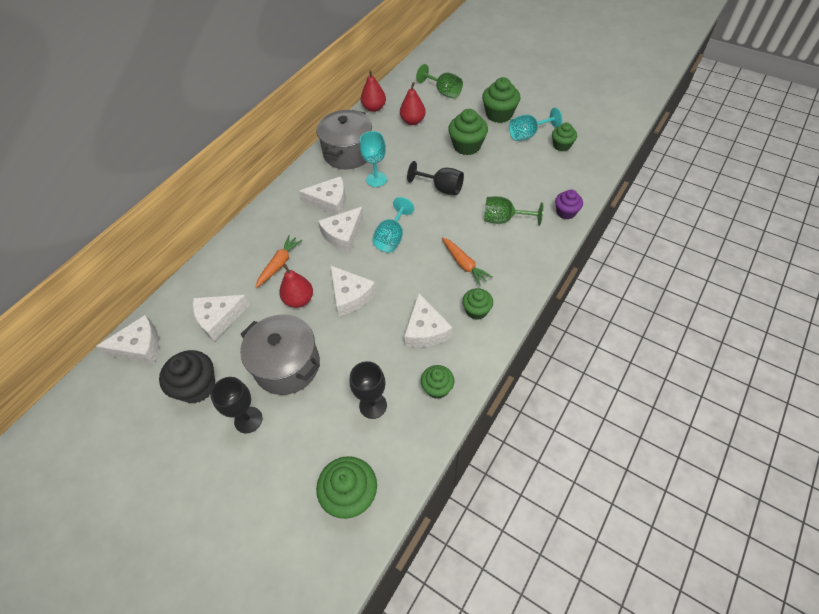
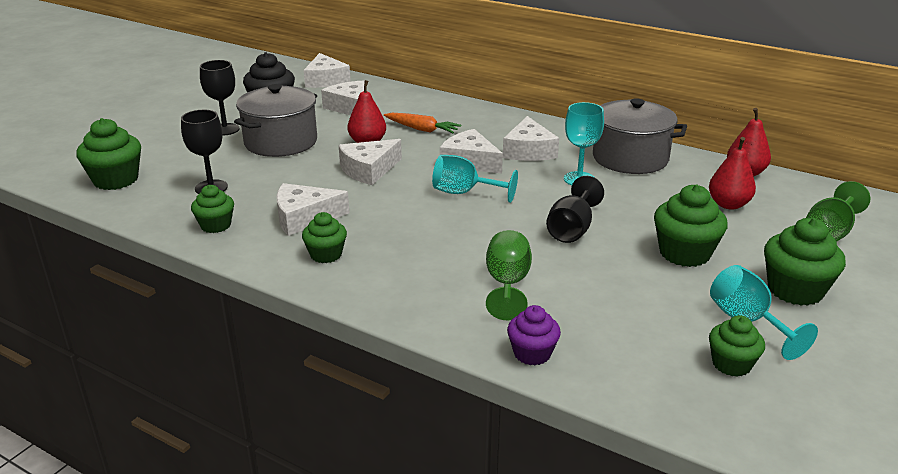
camera: 85 degrees right, 25 degrees down
(464, 264) = (412, 246): orange carrot -> none

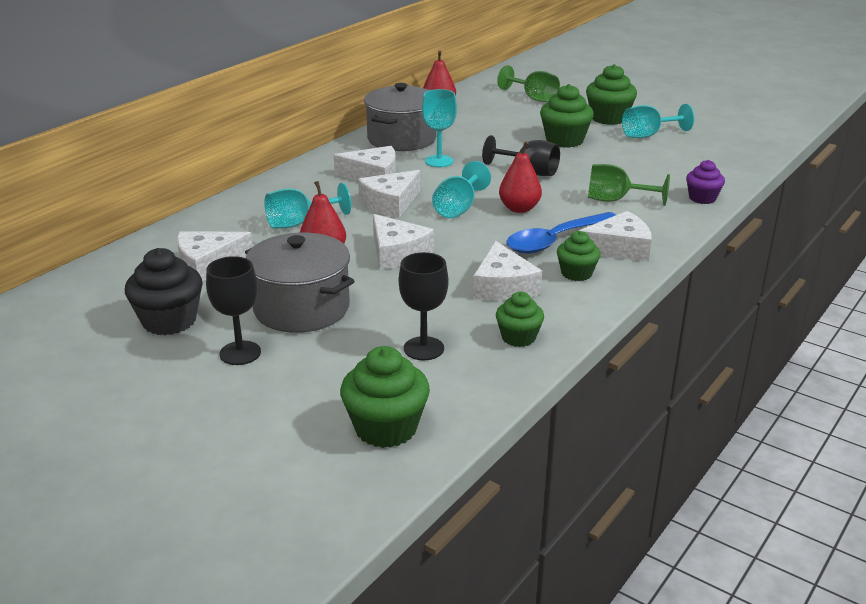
camera: 85 degrees left, 0 degrees up
(325, 80) = (92, 283): white cheese -> white cheese (619, 248)
(398, 244) = (555, 240): none -> blue spoon
(422, 129) = (299, 223): orange carrot -> turquoise goblet
(728, 204) = (491, 118): red pear -> red pear (519, 208)
(731, 364) = (695, 145): green cupcake -> none

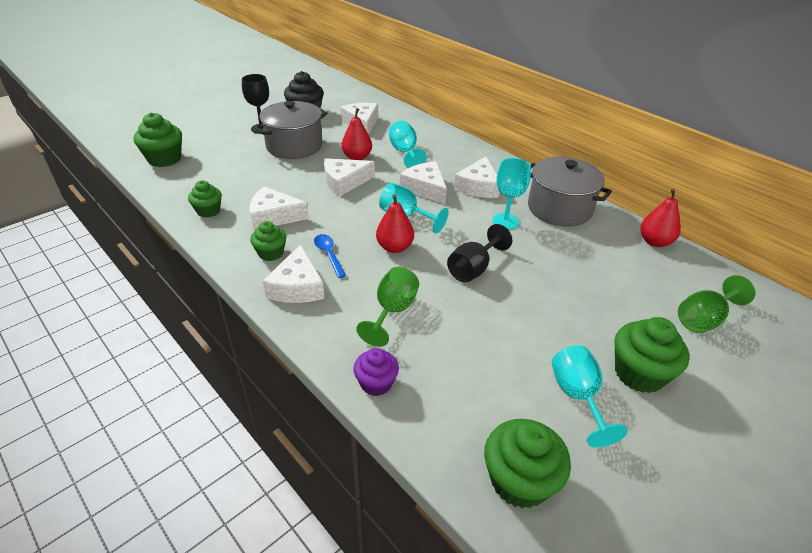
camera: 100 degrees right, 10 degrees up
(423, 348) = (224, 177): black goblet -> none
(555, 240) = (329, 255): blue spoon -> blue spoon, size x0.56
(564, 140) = (557, 313): green cupcake -> green cupcake (519, 481)

